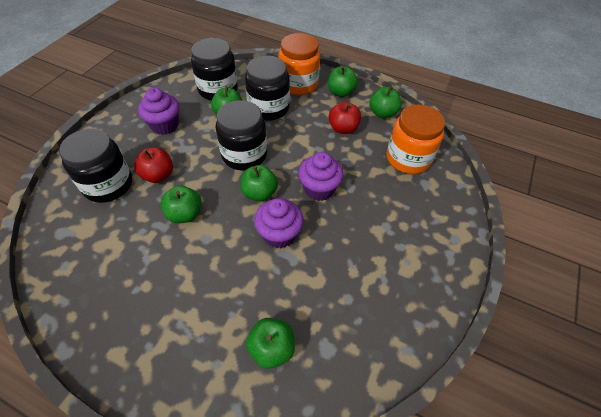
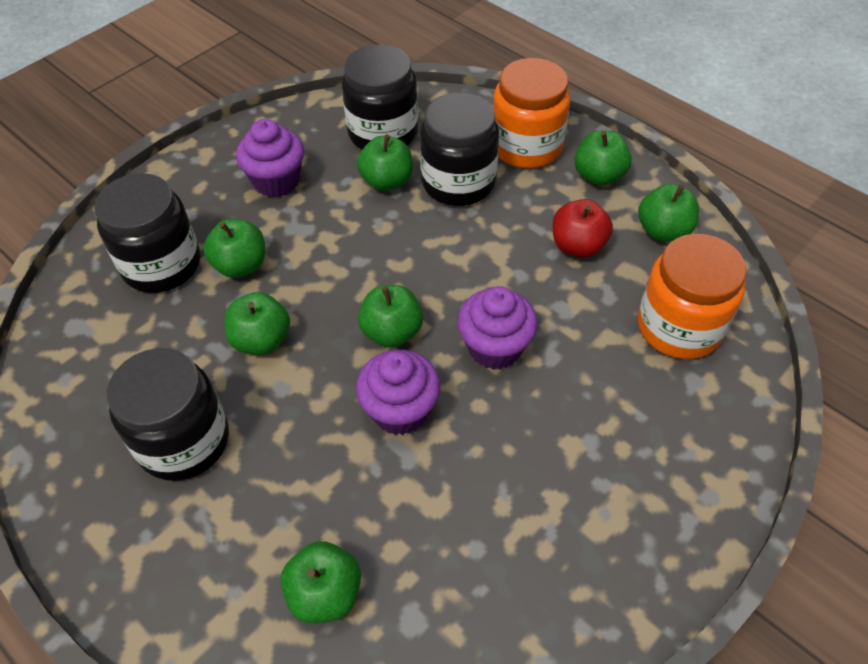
camera: 20 degrees right, 0 degrees up
(158, 175) = (241, 265): red apple -> green apple
(244, 155) = (389, 259): black jar -> black jar (184, 441)

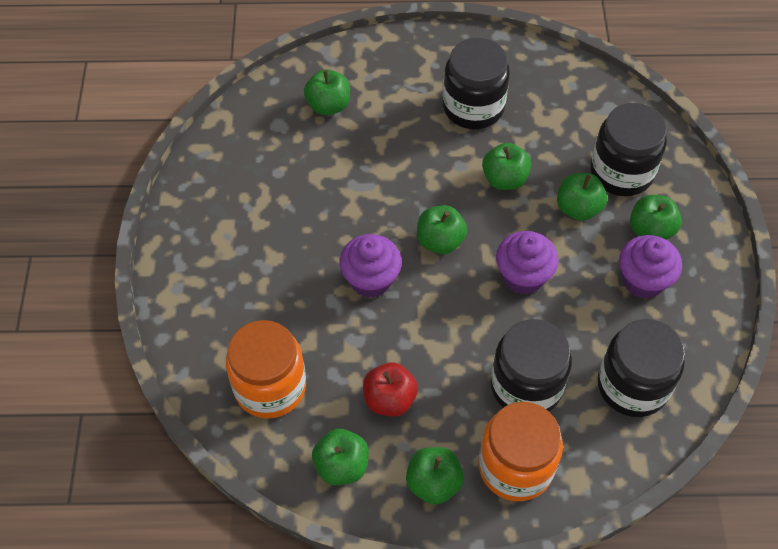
camera: 135 degrees right, 5 degrees up
(387, 181) = (574, 343): green apple -> green apple (650, 230)
(400, 410) = (385, 203): purple cupcake -> purple cupcake (523, 276)

